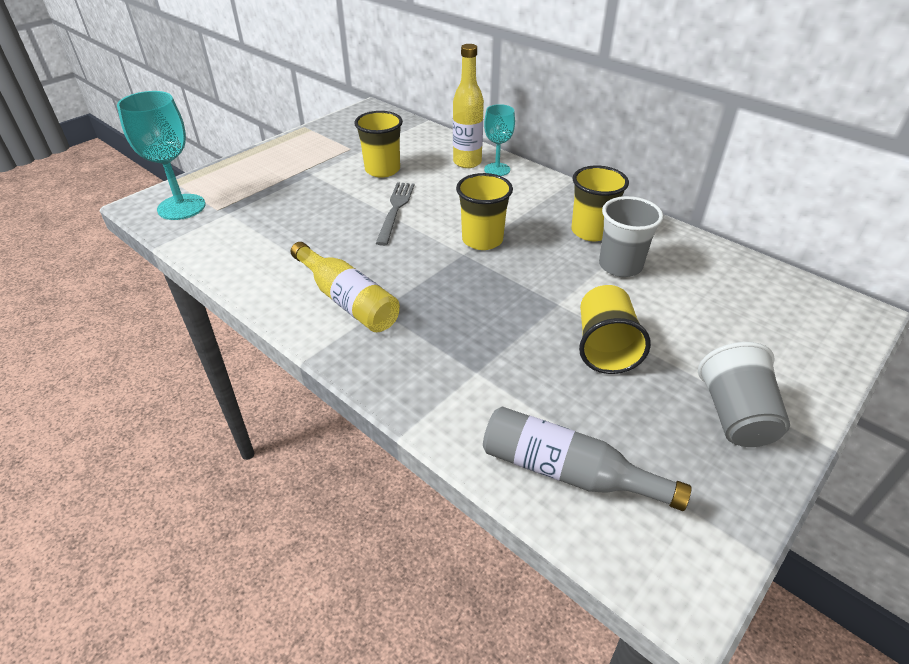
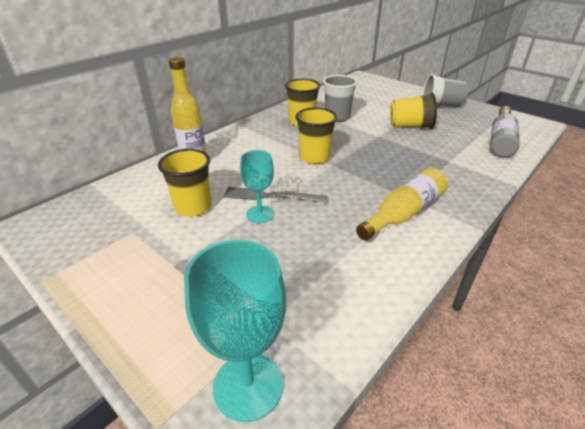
camera: 90 degrees left, 5 degrees down
(497, 169) = (212, 149): turquoise goblet -> turquoise goblet (259, 214)

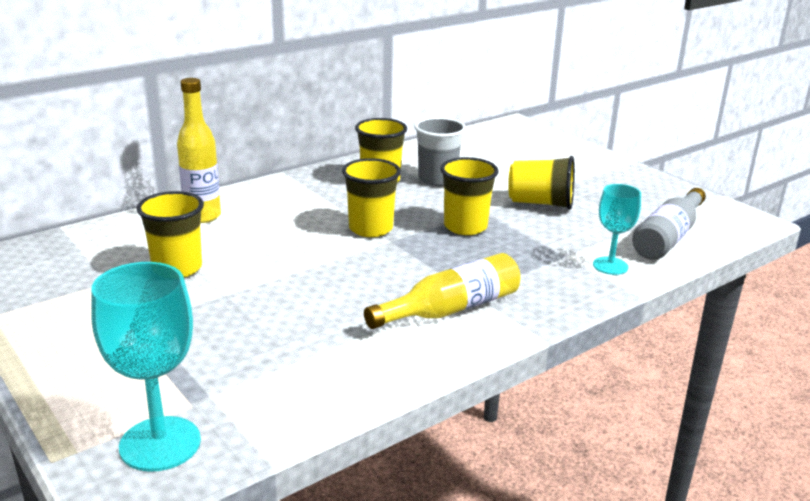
camera: 10 degrees right, 10 degrees down
(259, 214) = (258, 287): turquoise goblet -> turquoise goblet (610, 266)
(271, 196) = (283, 268): grey fork -> none
(374, 148) = (465, 227): none -> yellow cup
(440, 105) = (612, 178): grey cup -> none

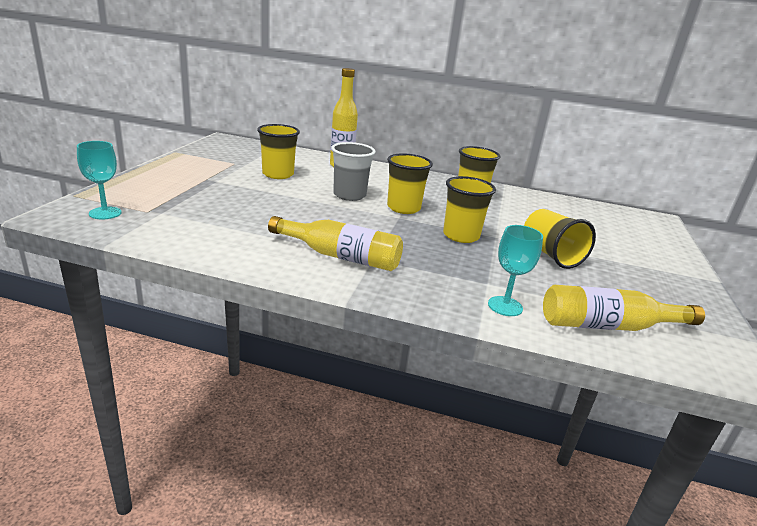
camera: 50 degrees right, 0 degrees up
(160, 444) = (105, 213): turquoise goblet -> turquoise goblet, size x0.62
(437, 179) = (509, 212): grey cup -> grey cup (349, 195)
(668, 237) = (608, 326): grey bottle -> yellow bottle

